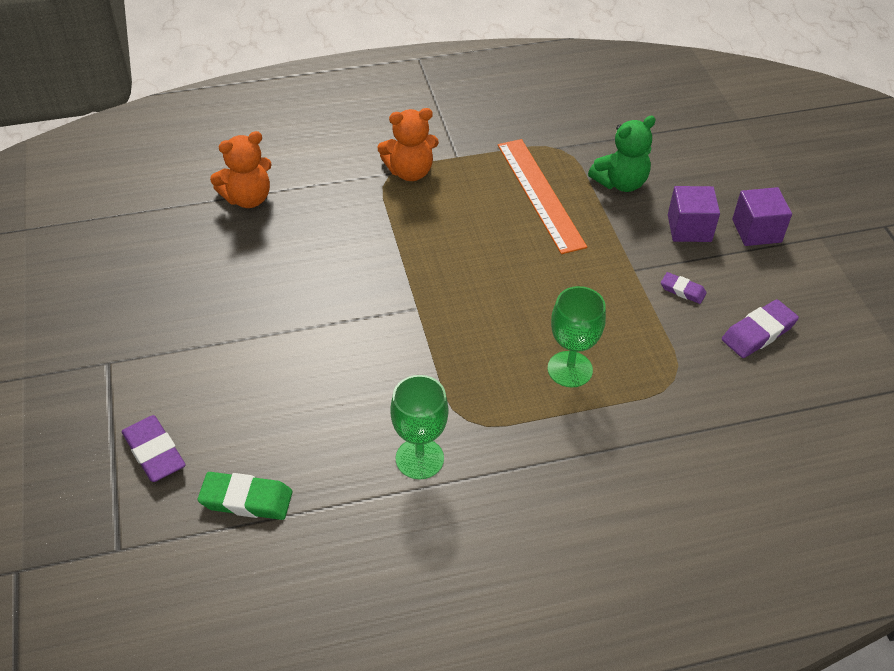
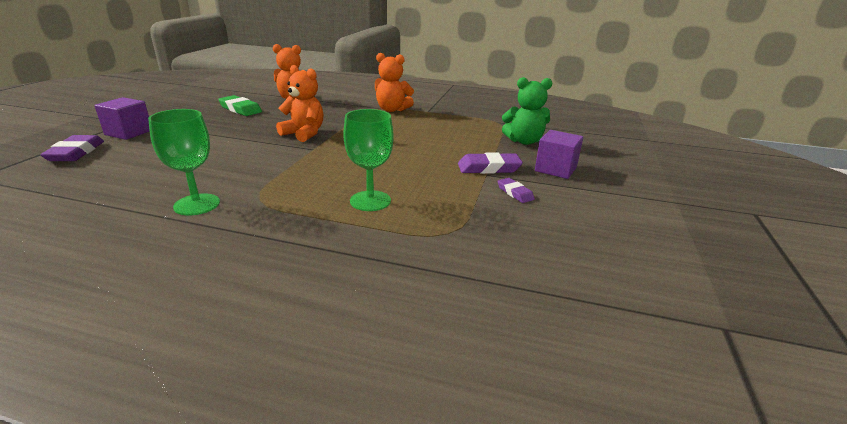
camera: 30 degrees right, 20 degrees down
(246, 499) = (71, 184): green eraser -> green eraser (240, 109)
(369, 282) = (304, 134): none -> orange teddy bear
(540, 194) = (460, 133): orange ruler -> none
(756, 231) = (615, 184): purple cube -> purple cube (128, 132)
(758, 333) = (560, 233): purple eraser -> purple eraser (489, 168)

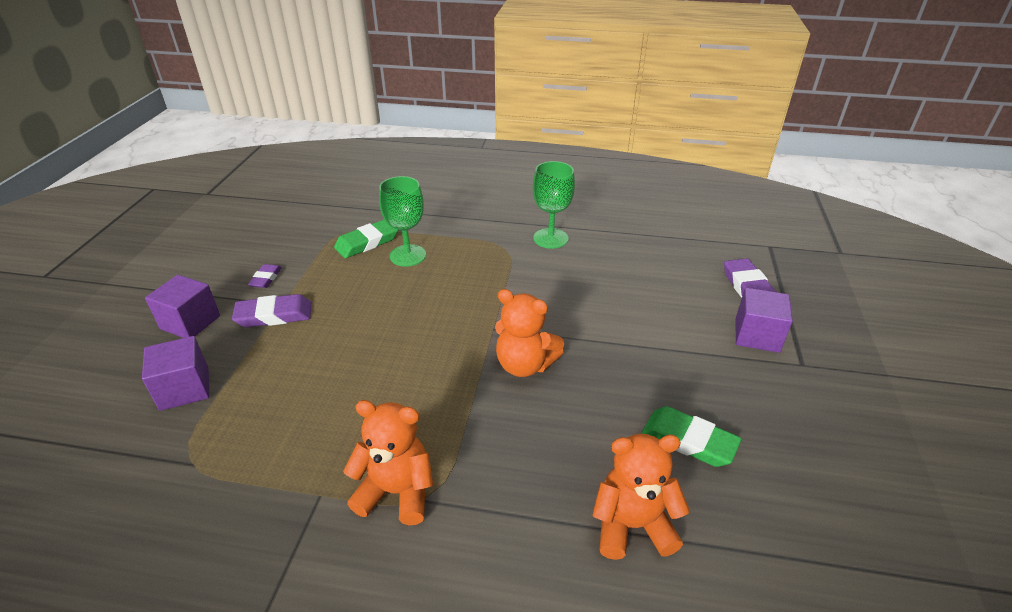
camera: 175 degrees right, 10 degrees up
(417, 218) = (367, 242): none -> green eraser
(515, 193) = (266, 278): purple eraser -> purple eraser turned 45 degrees clockwise
(524, 141) = (184, 389): green teddy bear -> purple cube

